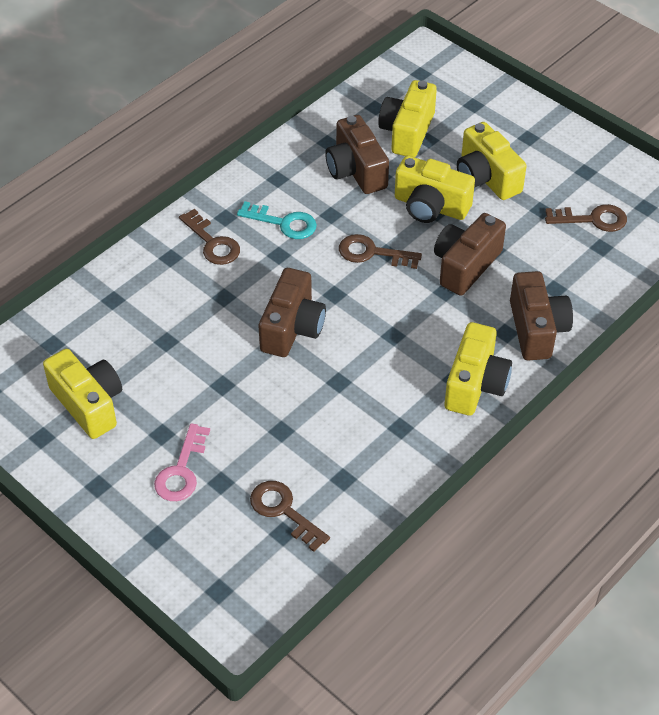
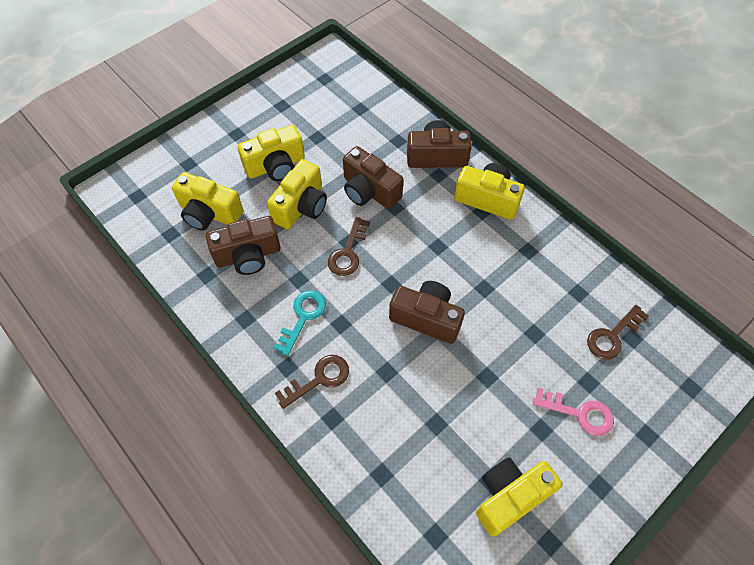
camera: 85 degrees left, 10 degrees up
(592, 219) = (332, 109): brown key -> none

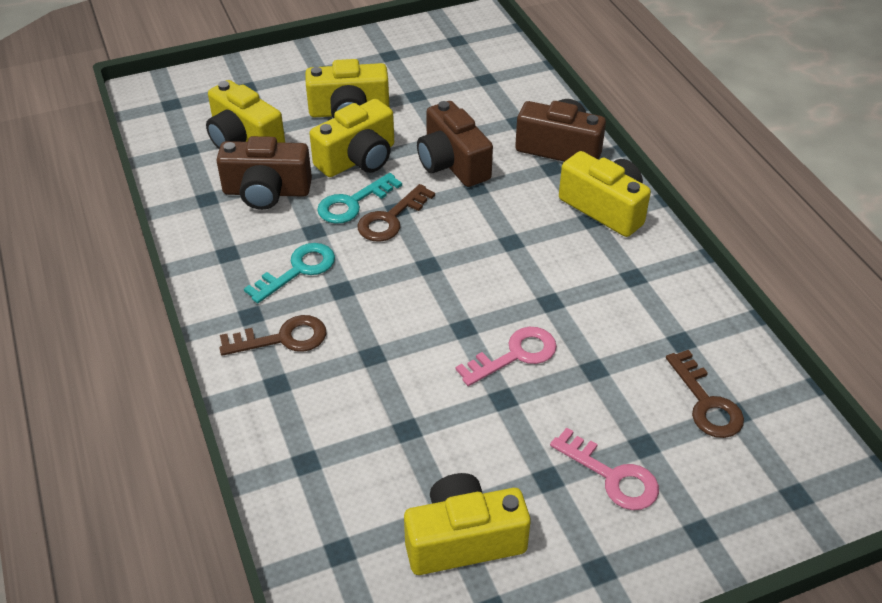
camera: 20 degrees right, 15 degrees down
(315, 247) = (353, 203): none -> turquoise key
(426, 318) = (455, 313): brown camera -> none
(480, 339) = (515, 355): none -> pink key
(612, 336) = (706, 403): brown key -> brown key turned 90 degrees counterclockwise

